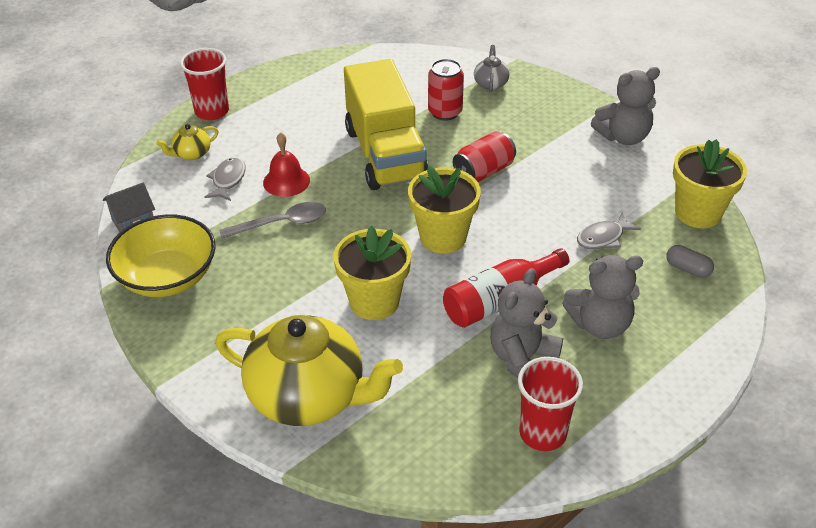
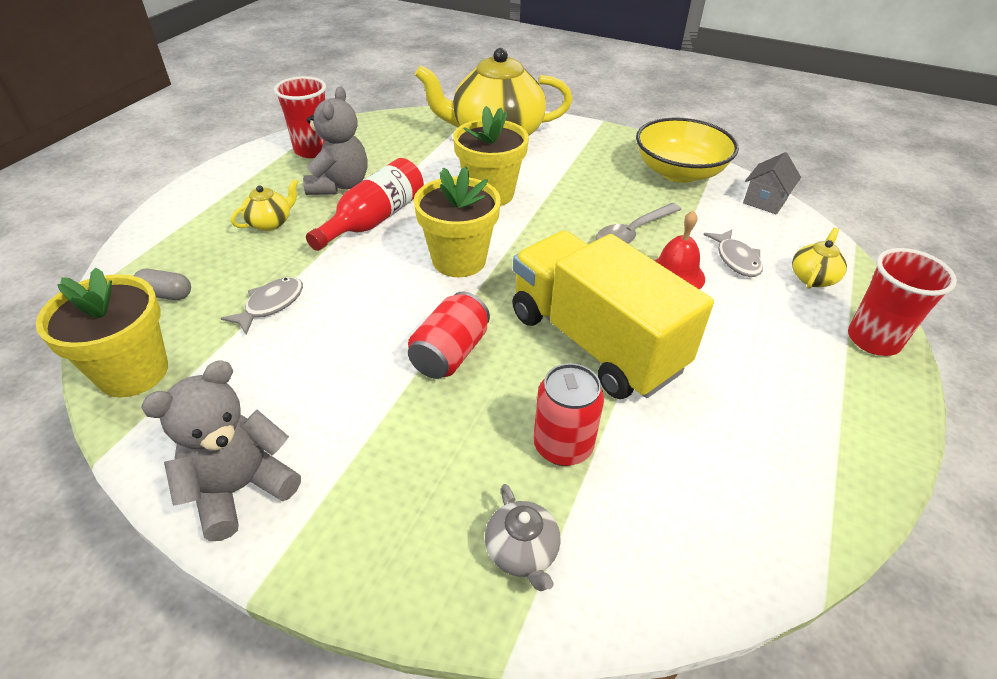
camera: 155 degrees right, 0 degrees up
(600, 324) = (270, 223): grey teddy bear -> yellow teapot

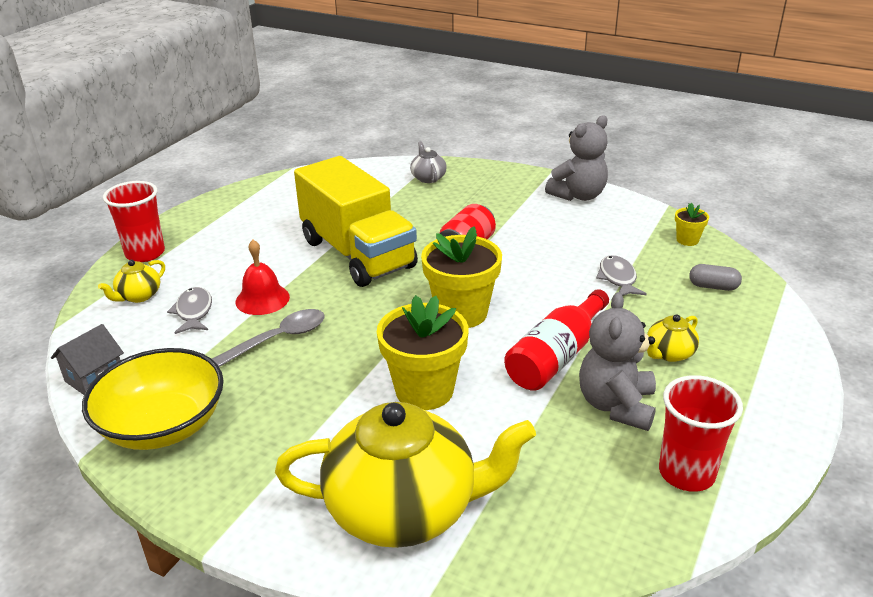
camera: 175 degrees left, 10 degrees down
(133, 372) = (687, 240): yellow flower pot -> yellow flower pot, size x0.47
(271, 305) = (618, 278): grey fish -> grey fish turned 135 degrees clockwise
(563, 446) = (397, 208): red can -> none

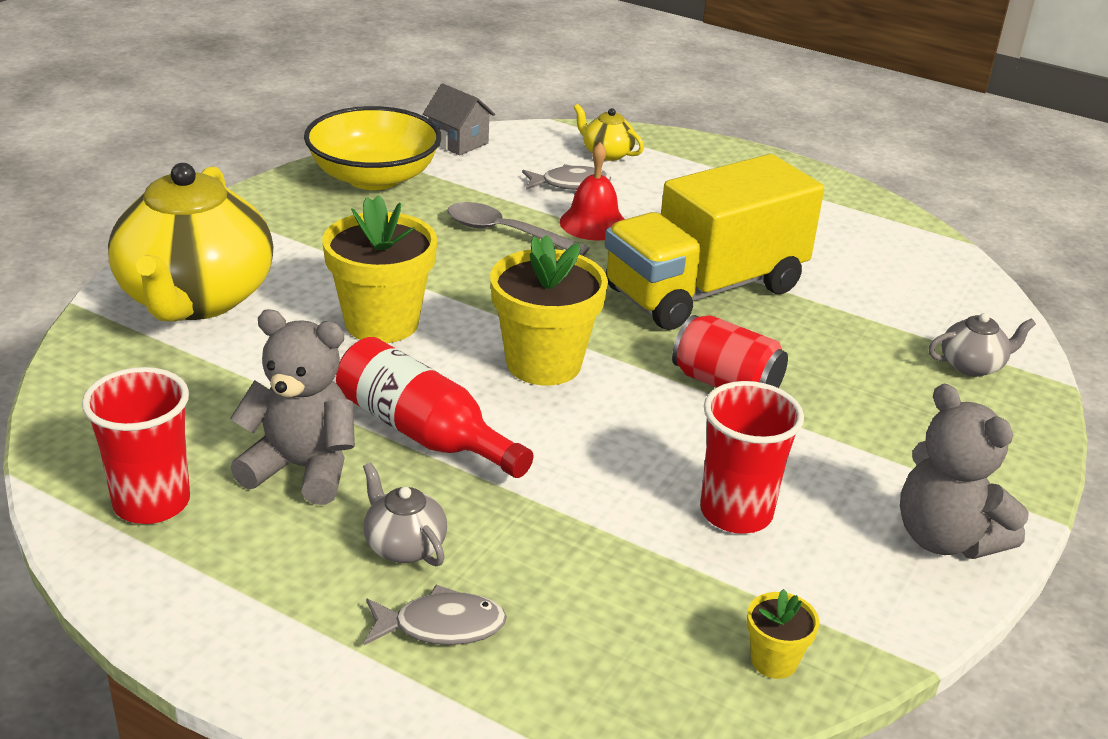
camera: 90 degrees right, 0 degrees up
(145, 253) = (701, 152): red cup -> red cup (736, 513)
(277, 339) = (506, 233): grey spoon -> grey spoon turned 150 degrees clockwise
(618, 278) = (628, 533): grey fish -> grey fish (441, 626)
(669, 353) = (404, 545): yellow teapot -> grey teapot
(713, 286) = (594, 652): grey capsule -> none

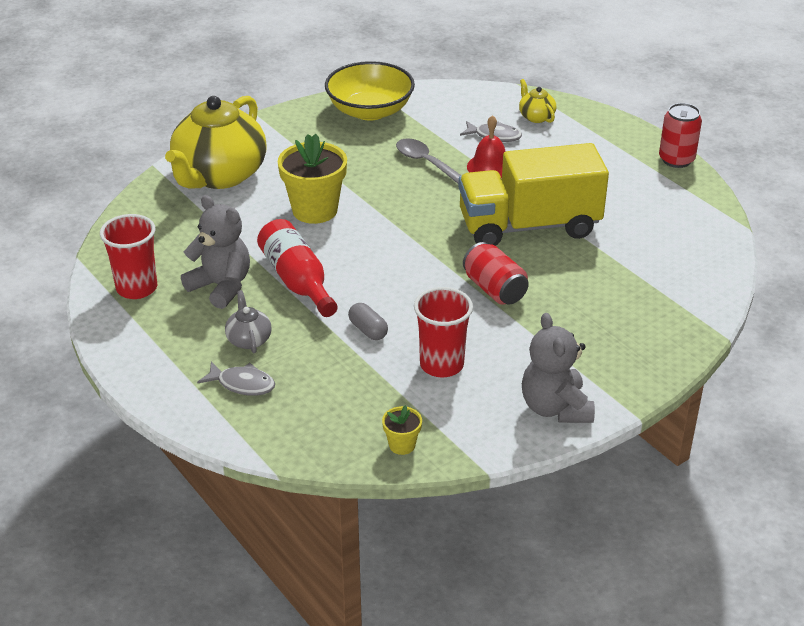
camera: 25 degrees right, 5 degrees up
(458, 142) = (441, 93): grey house -> none
(543, 363) = (393, 254): yellow flower pot -> none
(587, 485) = (368, 330): none -> grey capsule
(820, 178) = (676, 160): none -> red can
(972, 366) = (668, 311): grey teapot -> none

